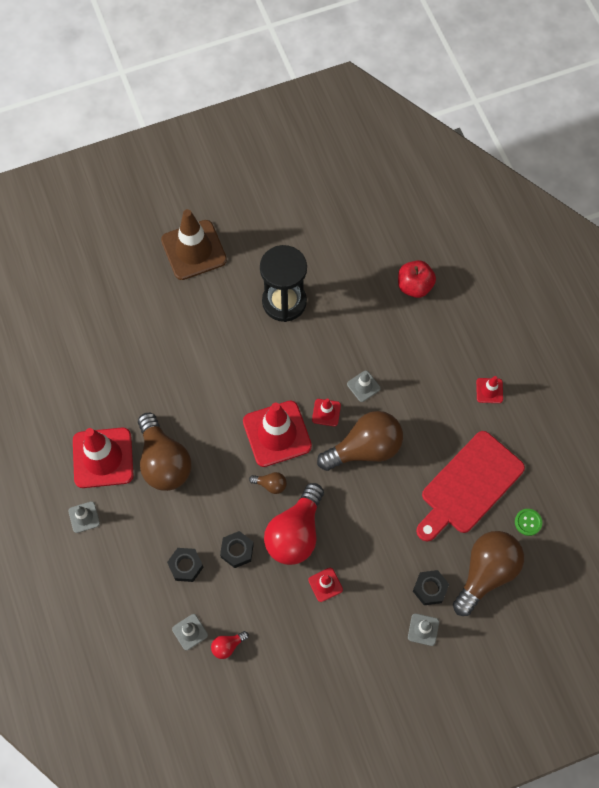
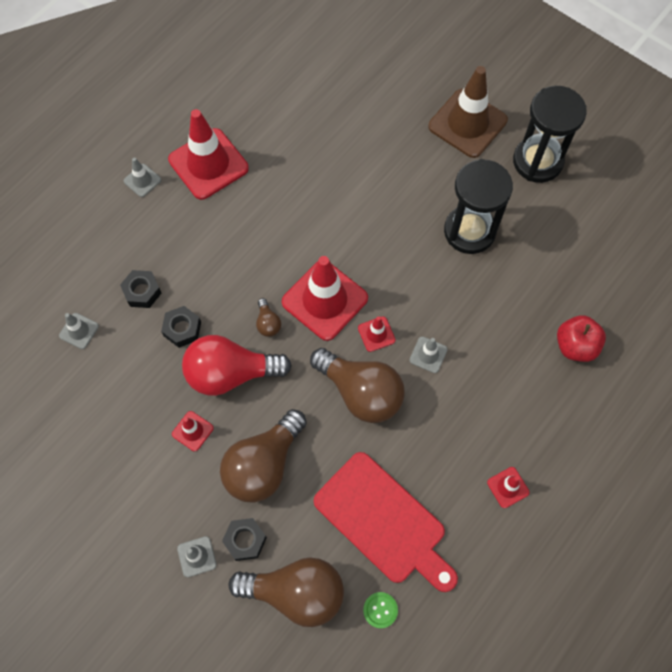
camera: 60 degrees right, 0 degrees up
(164, 461) = (235, 216): brown light bulb -> brown light bulb (263, 464)
(227, 646) = (82, 372): red light bulb -> none
(257, 222) = (537, 161): none -> black hourglass
(468, 486) = (384, 522): red cutting board -> red cutting board turned 150 degrees counterclockwise

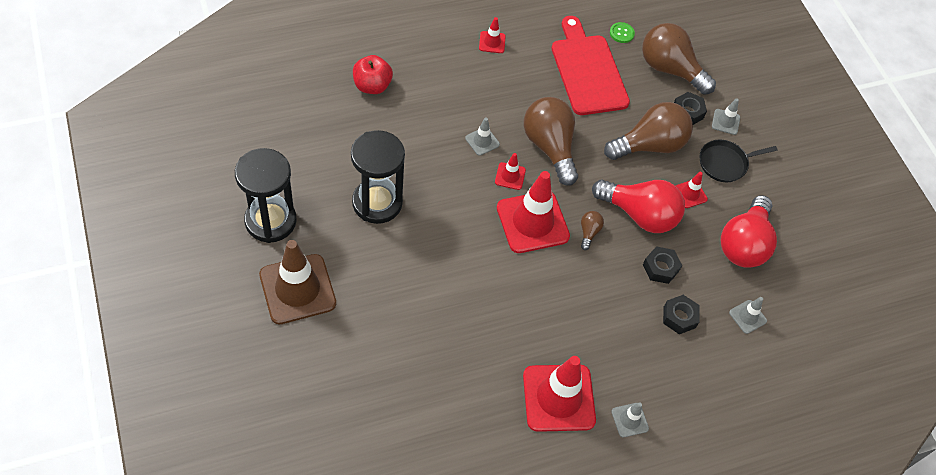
camera: 155 degrees left, 10 degrees down
(113, 407) = (744, 244): none -> red light bulb
(173, 496) = (725, 163): none -> black pan

